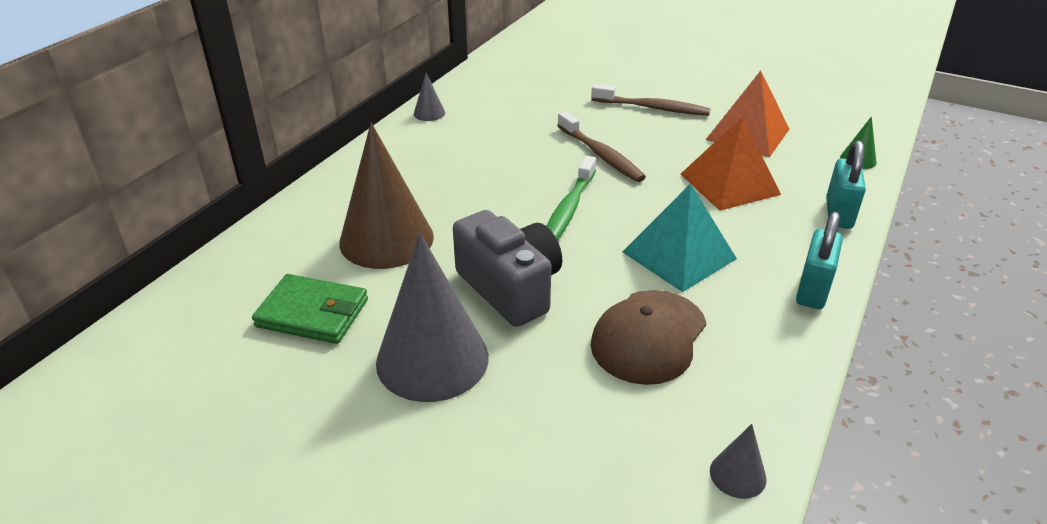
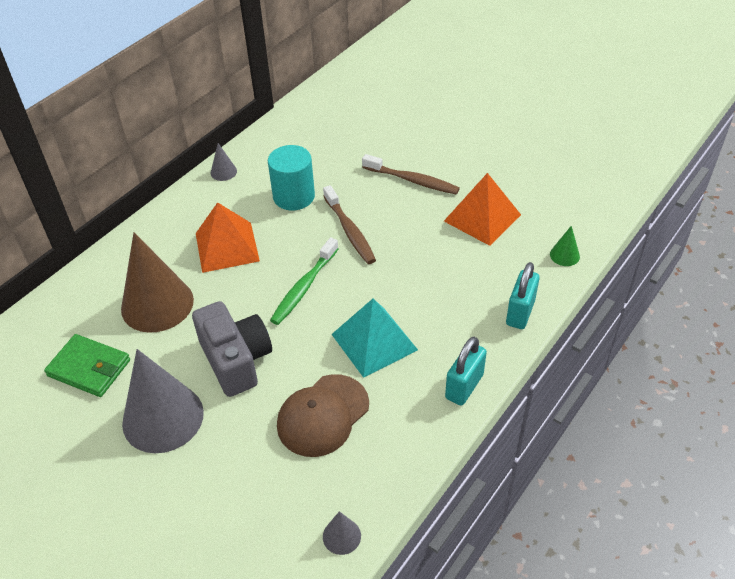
camera: 10 degrees right, 10 degrees up
(521, 129) = (294, 196): none -> turquoise cylinder
(729, 184) = (444, 272): orange pyramid -> orange pyramid (227, 246)

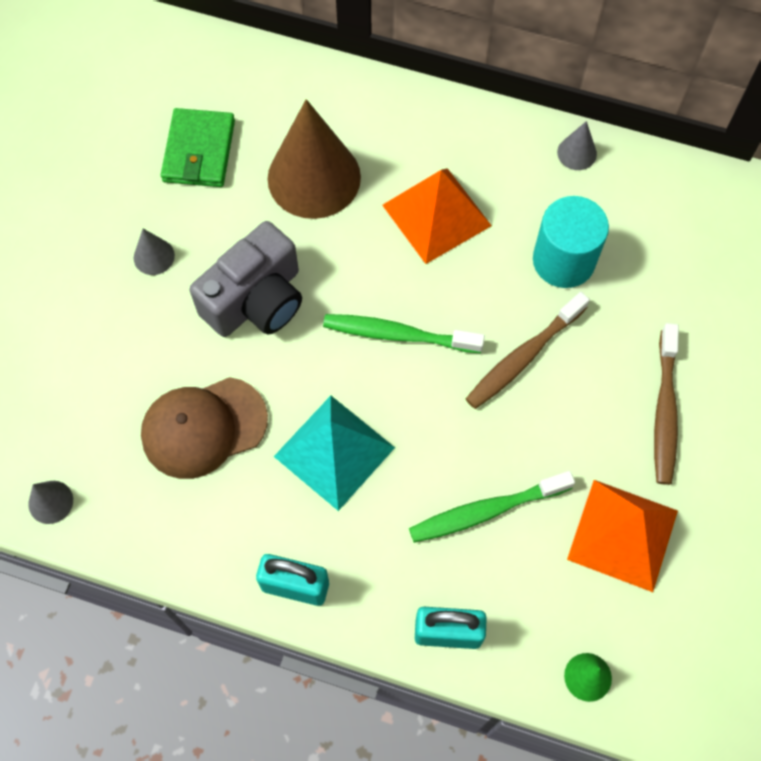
camera: 70 degrees right, 20 degrees up
(163, 417) = (154, 256): grey cone -> grey cone, size x0.43
(323, 415) = (203, 427): brown cap -> brown cap turned 45 degrees counterclockwise
(445, 274) = (486, 511): none -> green toothbrush

